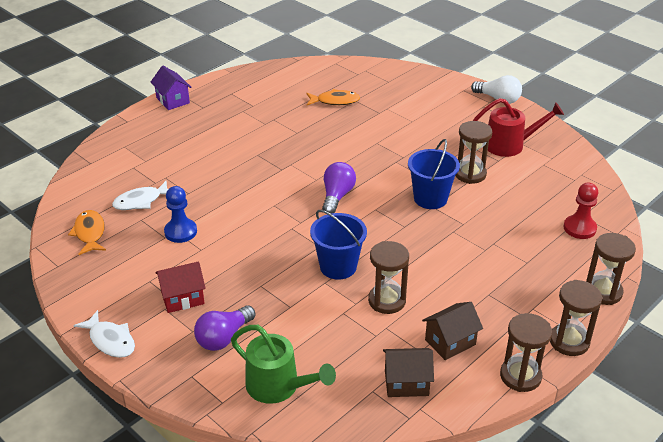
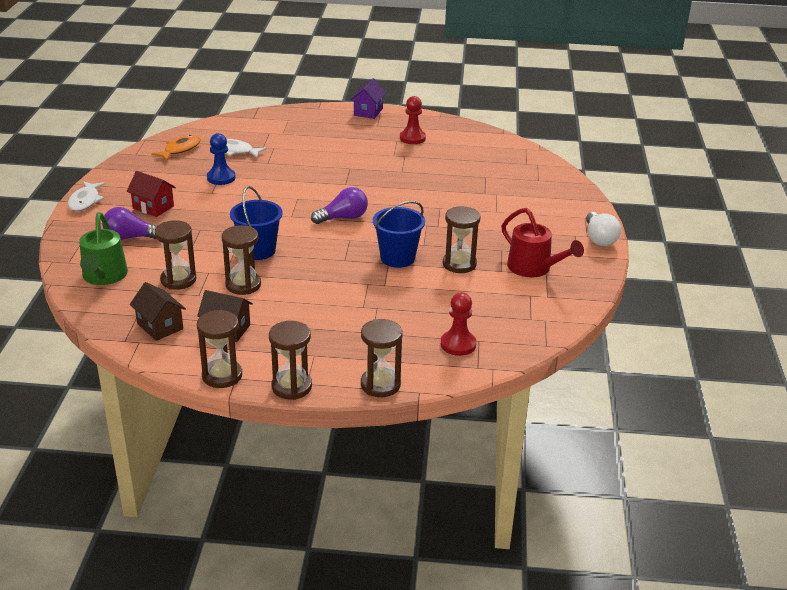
camera: 50 degrees right, 5 degrees down
(249, 102) = (412, 138): none -> red pawn
(335, 101) = (469, 169): orange fish -> none
(337, 337) = (178, 280): none -> brown hourglass

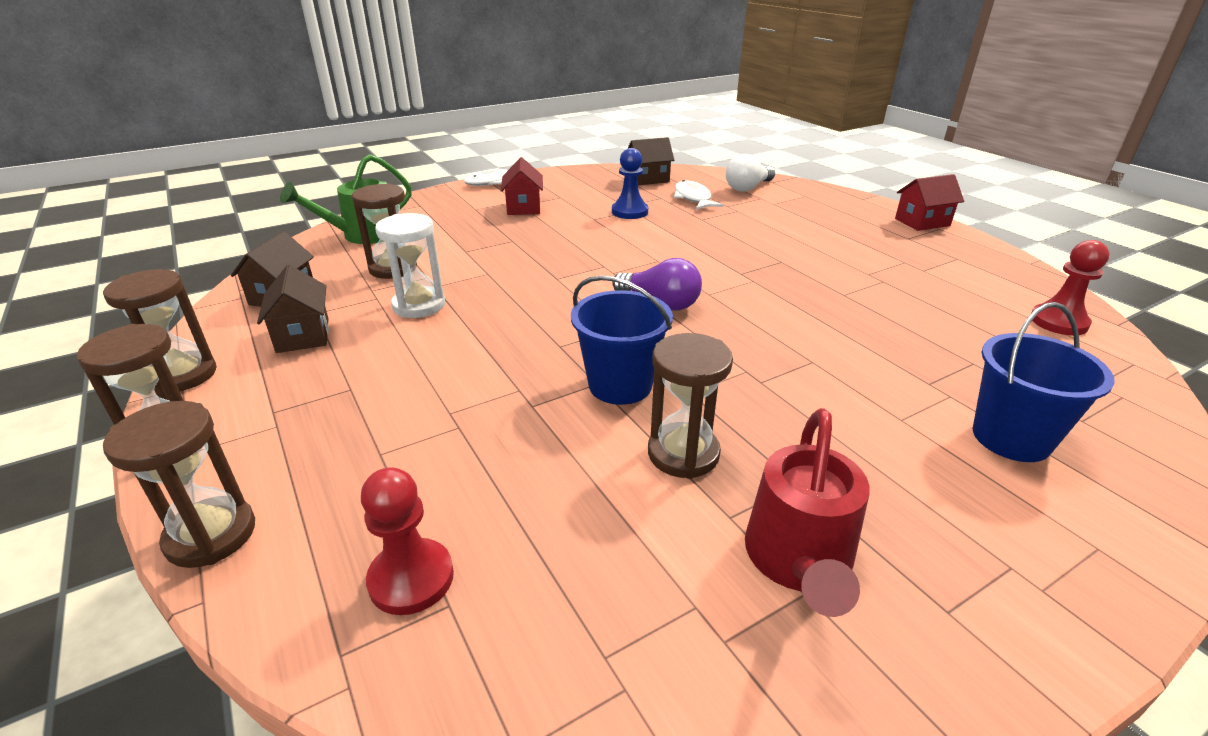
camera: 55 degrees right, 0 degrees up
(130, 237) = (452, 219): purple light bulb -> none
(180, 149) = (648, 179): orange fish -> brown house
(243, 285) = (419, 305): brown hourglass -> white hourglass
(258, 250) = (508, 284): blue bucket -> blue bucket (1011, 438)
(368, 112) = (922, 222): purple house -> red house
(412, 138) = (934, 268): red pawn -> red pawn (1058, 322)
(599, 238) = (1071, 619): white light bulb -> white light bulb (748, 188)

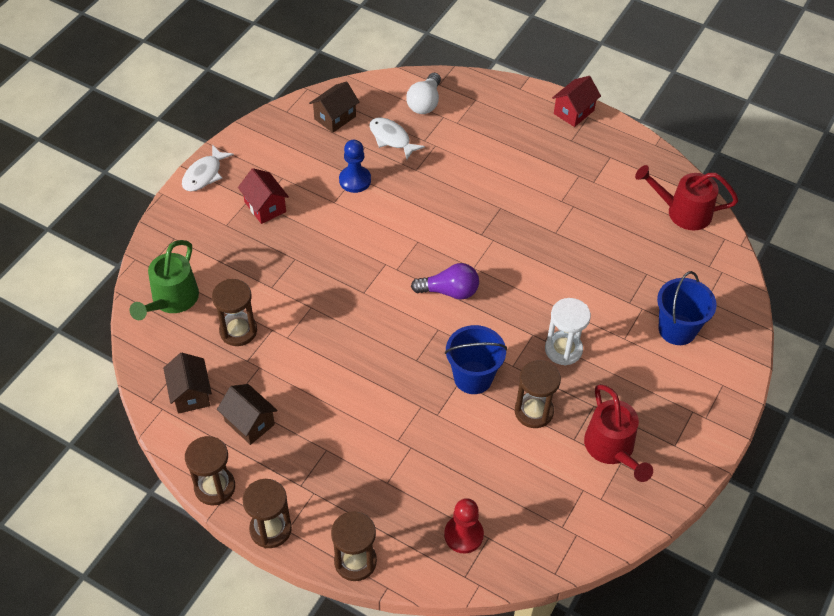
camera: 30 degrees left, 20 degrees up
(419, 305) = (296, 362): white hourglass -> white hourglass (563, 349)
(1058, 322) = (682, 212): red pawn -> red watering can

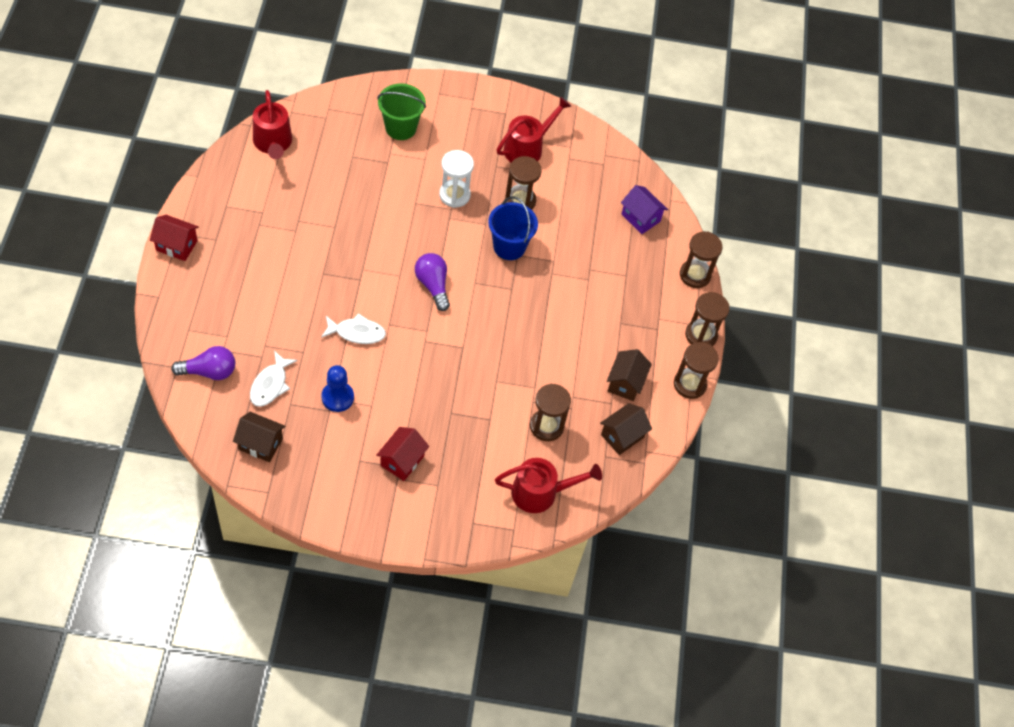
camera: 120 degrees left, 5 degrees up
(171, 300) = (541, 492): green watering can -> red watering can
(204, 174) = (384, 532): white fish -> white fish (357, 332)
(425, 103) = (209, 371): white light bulb -> purple light bulb
(463, 535) = (640, 218): red pawn -> purple house
(677, 329) = (400, 128): blue bucket -> green bucket

